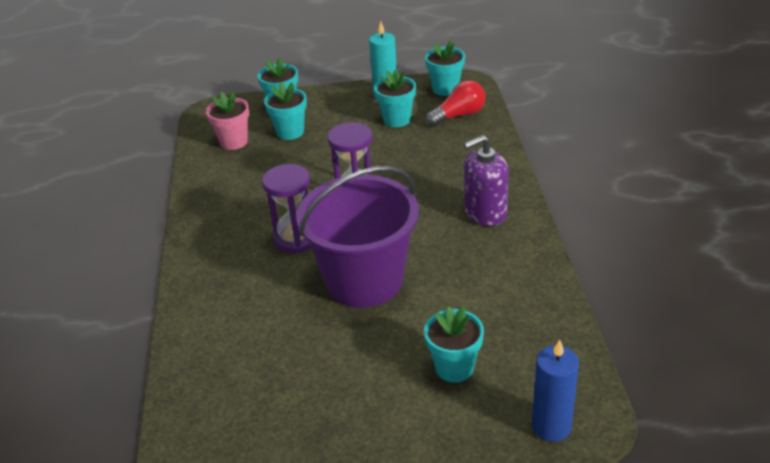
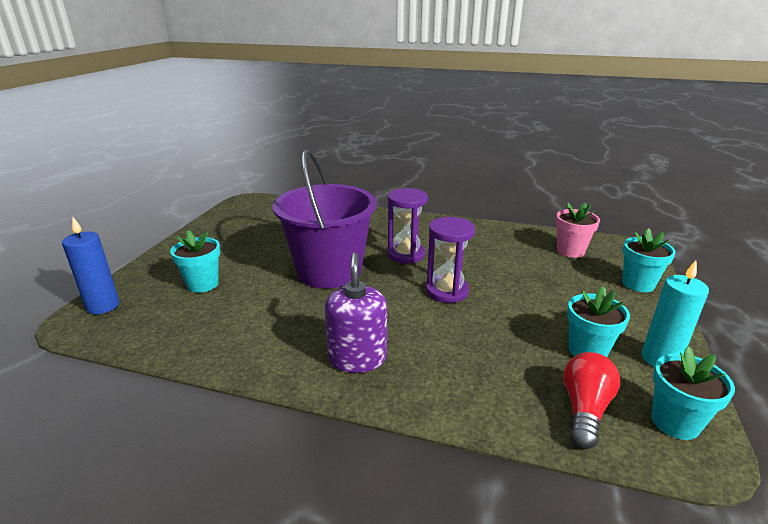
camera: 110 degrees right, 10 degrees down
(290, 132) = (579, 279): turquoise flower pot -> none
(459, 115) = (584, 409): red light bulb -> red light bulb turned 150 degrees counterclockwise

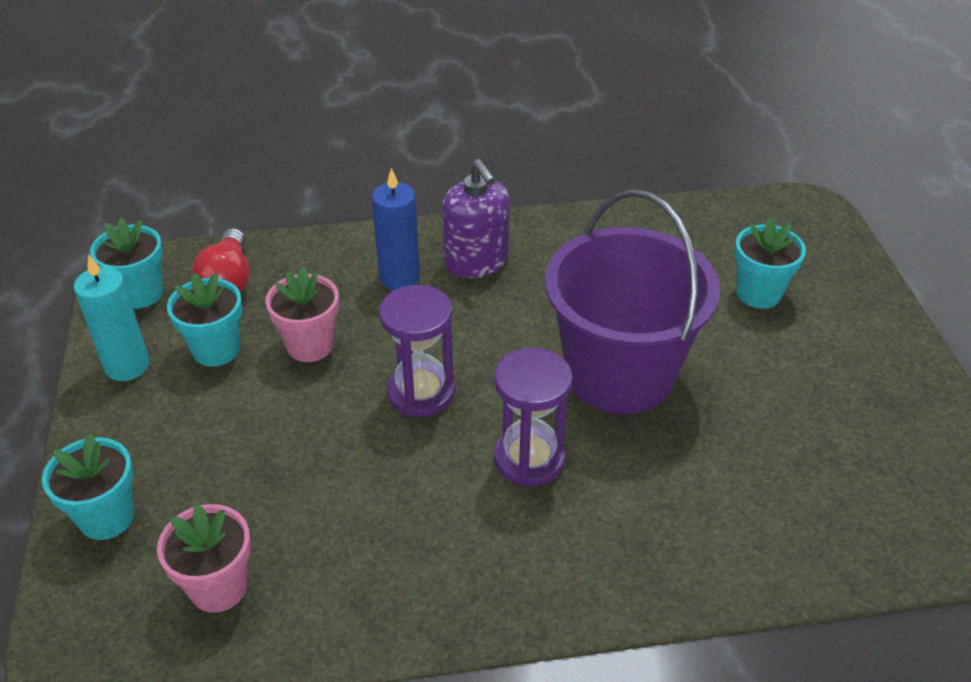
camera: 155 degrees right, 15 degrees up
(103, 306) = (819, 230): blue candle -> blue candle (399, 277)
(513, 334) = (310, 345): none -> pink flower pot

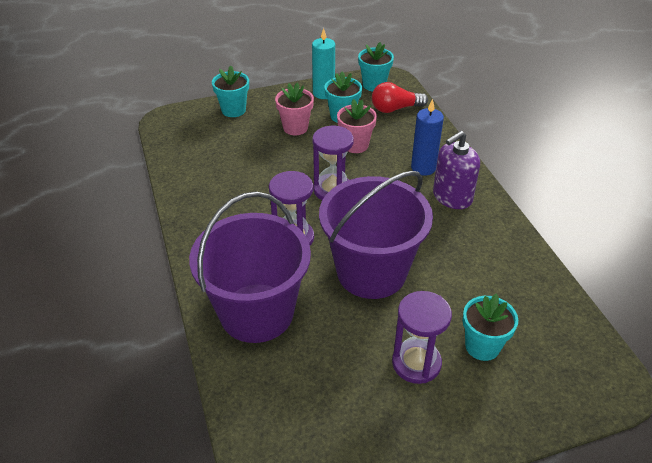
camera: 80 degrees right, 0 degrees up
(218, 587) = (200, 148): pink flower pot -> pink flower pot (295, 128)
(694, 524) = (256, 313): none -> purple bucket
(787, 357) = (416, 363): none -> purple hourglass

